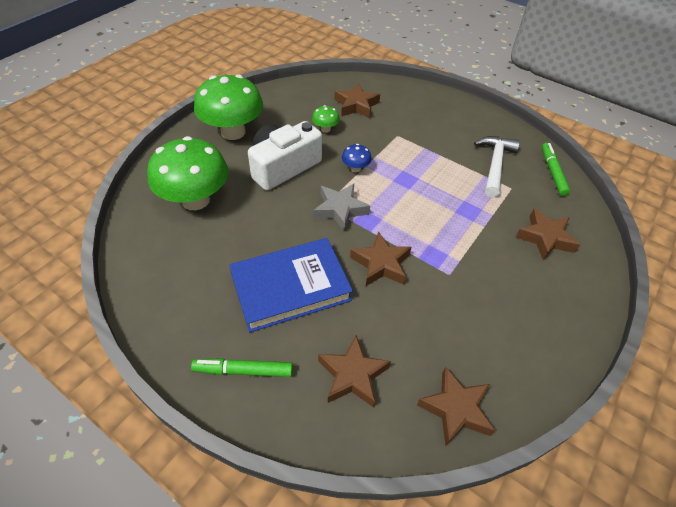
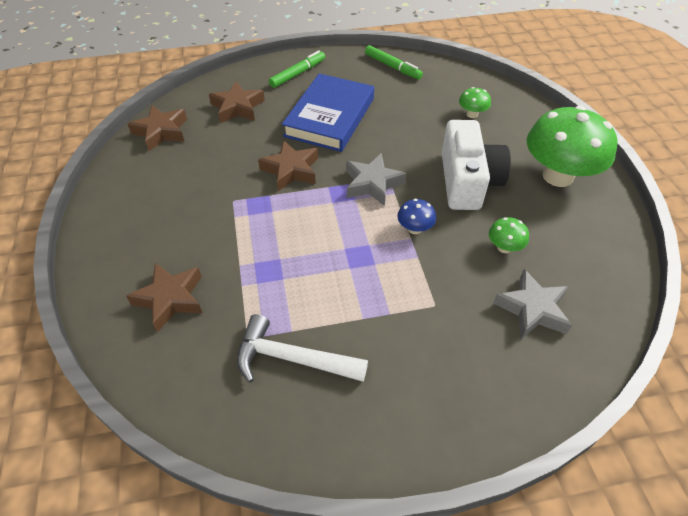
camera: 135 degrees right, 0 degrees up
(195, 200) = (472, 114): green mushroom -> green mushroom, size x0.43
(356, 105) = (532, 309): brown star -> grey star
(495, 165) = (292, 358): white hammer -> white hammer turned 135 degrees clockwise
(552, 172) = (214, 411): green marker -> green marker (392, 67)

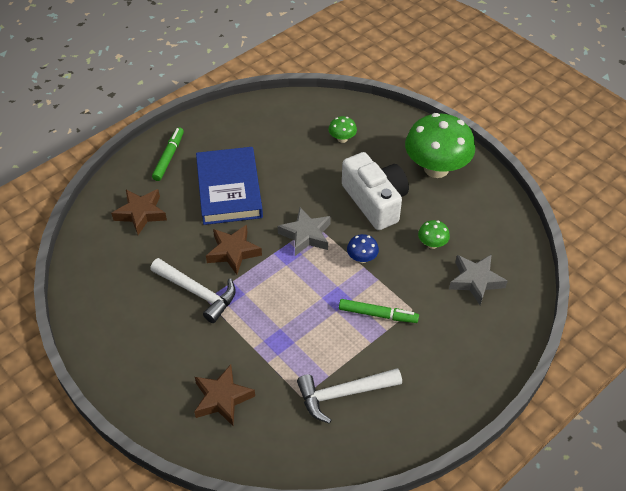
camera: 30 degrees left, 0 degrees up
(161, 132) = (91, 266): brown star -> none
(230, 191) = (197, 293): none -> white hammer
(392, 67) = (247, 117): green marker -> green marker (377, 314)

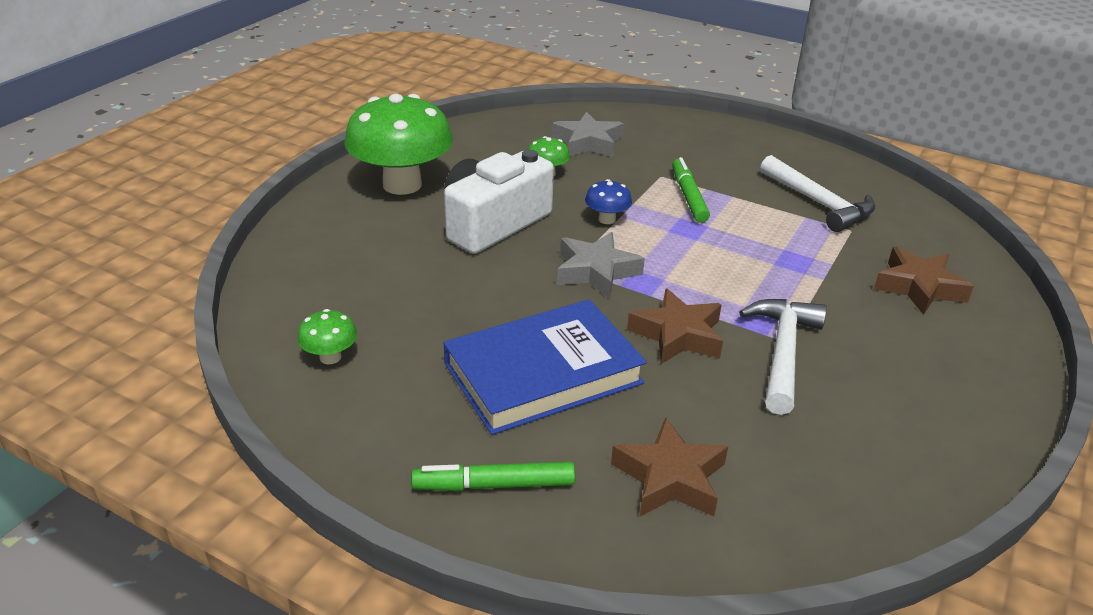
camera: 110 degrees left, 15 degrees down
(342, 139) = (363, 273): green mushroom -> green mushroom (330, 357)

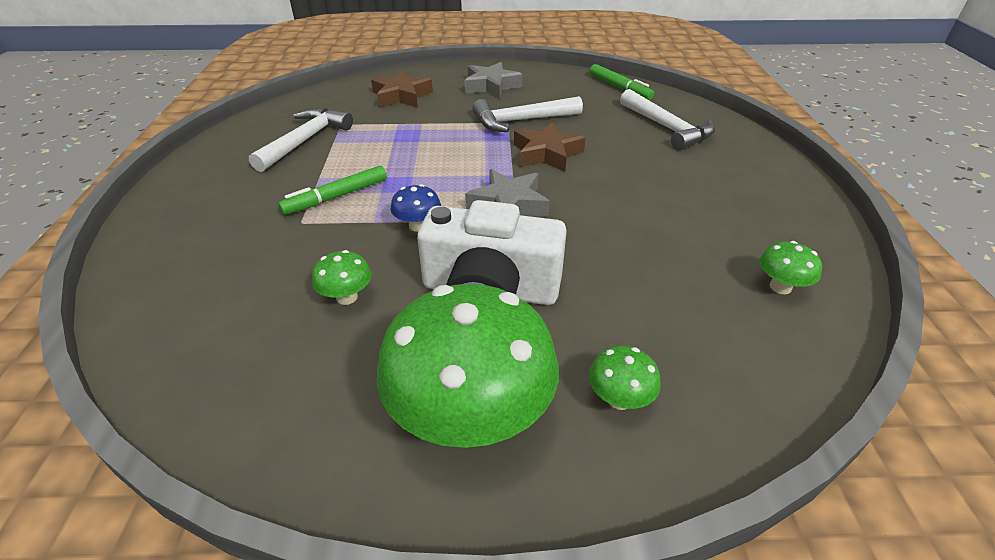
camera: 120 degrees left, 5 degrees up
(348, 231) = (619, 399): none -> green mushroom
(494, 485) = (754, 170): green marker -> green marker (619, 88)
(543, 373) = (651, 187): blue book -> none
(588, 142) = (238, 296): grey star -> grey star (491, 86)
(670, 478) = (667, 128): brown star -> white hammer

